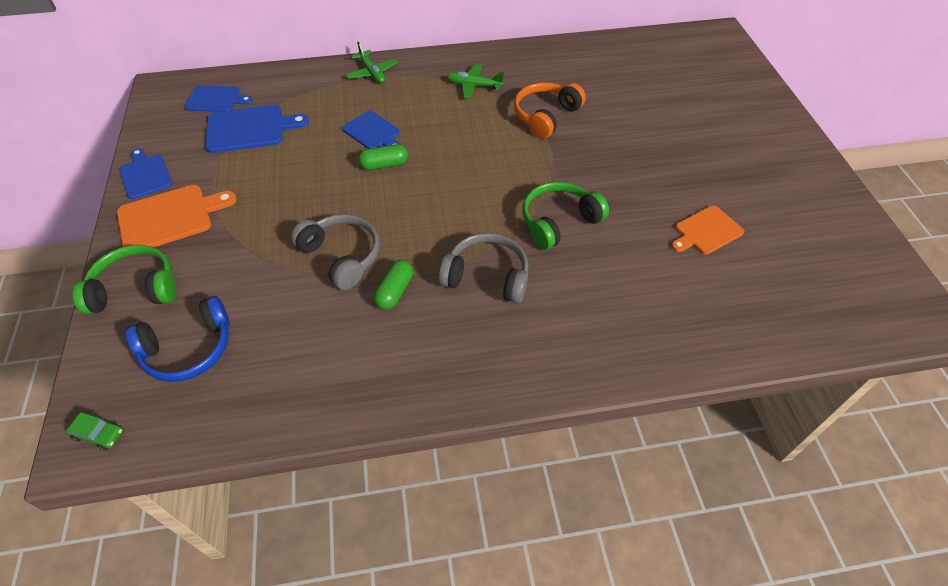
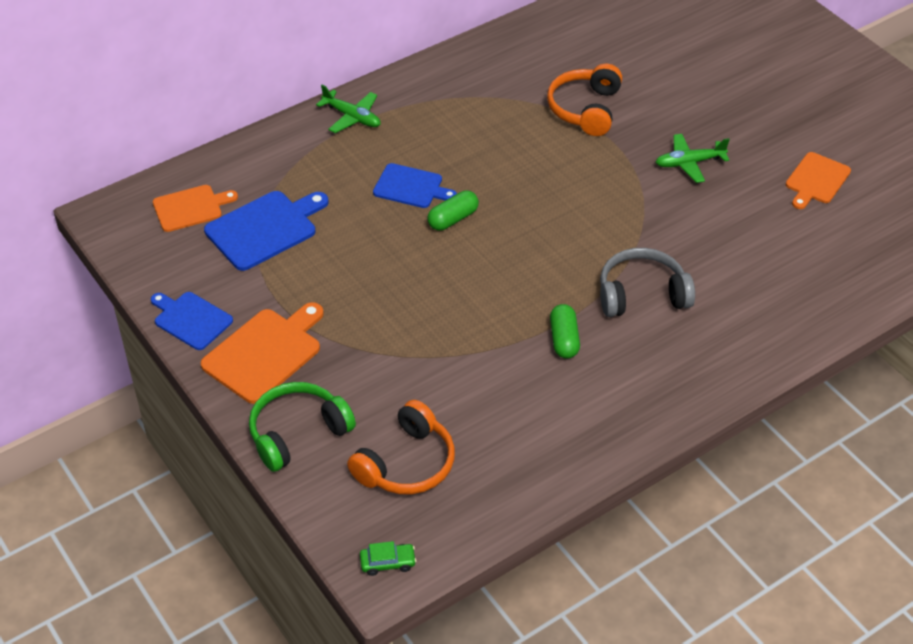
camera: 25 degrees left, 5 degrees down
(189, 349) = (407, 464): blue headphones -> orange headphones
(215, 99) = (190, 208): blue cutting board -> orange cutting board
(342, 256) = (485, 326): grey headphones -> none
(473, 86) = (482, 97): green plane -> green plane (689, 163)
(558, 221) = (673, 218): green headphones -> none

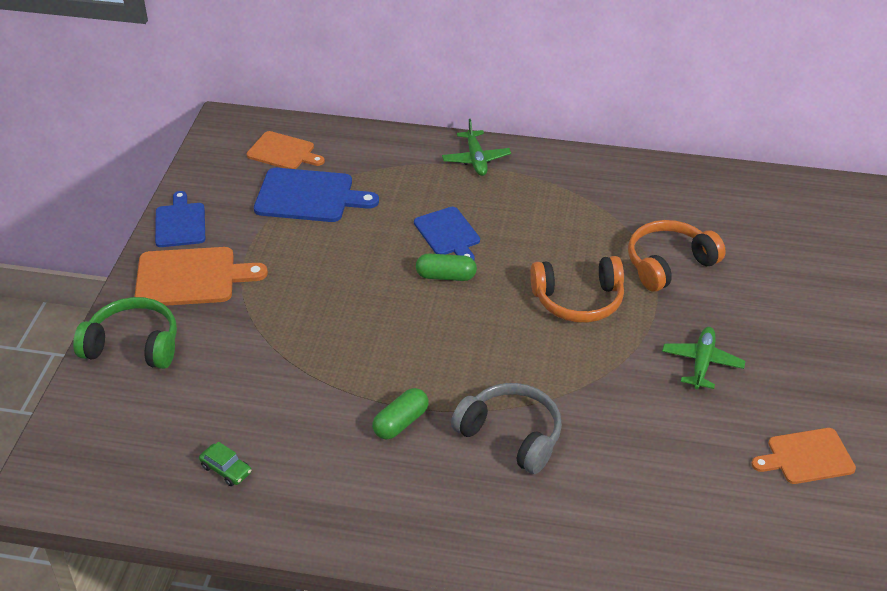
camera: 45 degrees right, 5 degrees down
(388, 562) = (57, 479): green car -> green car (226, 469)
(407, 464) = (166, 422): orange headphones -> orange headphones (578, 300)
(689, 163) = (702, 363): green plane -> green plane turned 75 degrees clockwise

